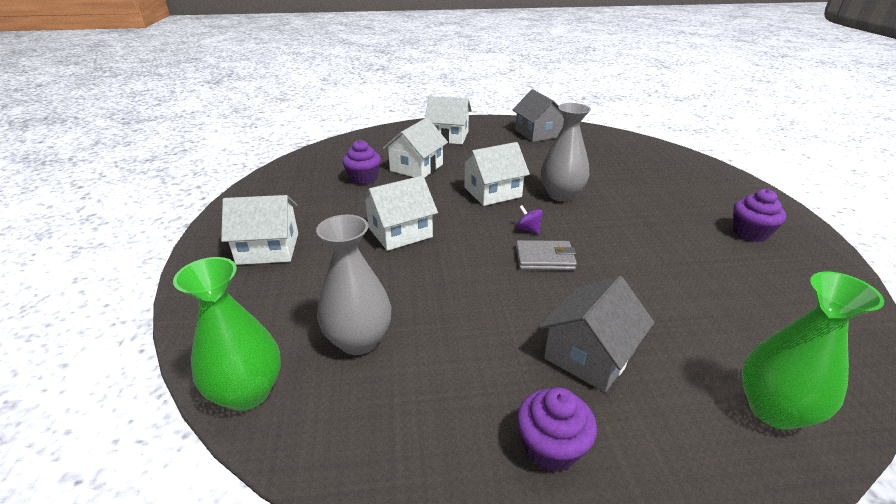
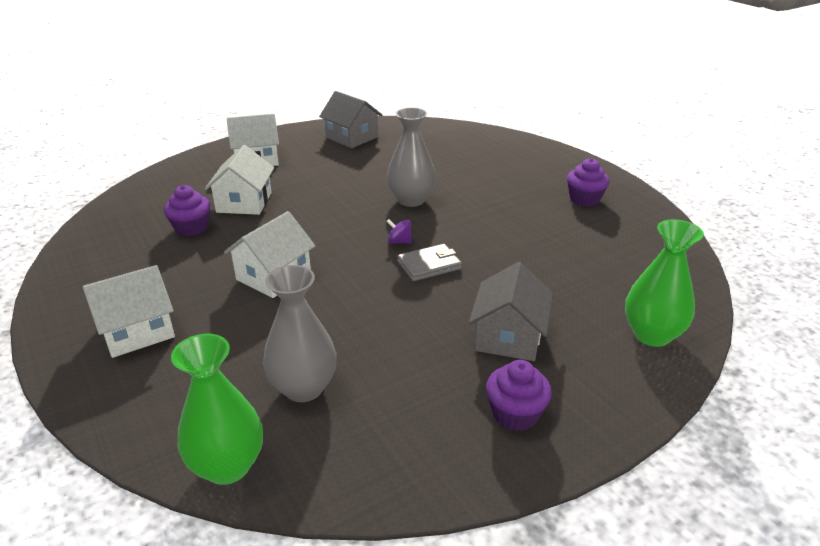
camera: 25 degrees left, 0 degrees up
(492, 192) = (343, 212): white house -> none

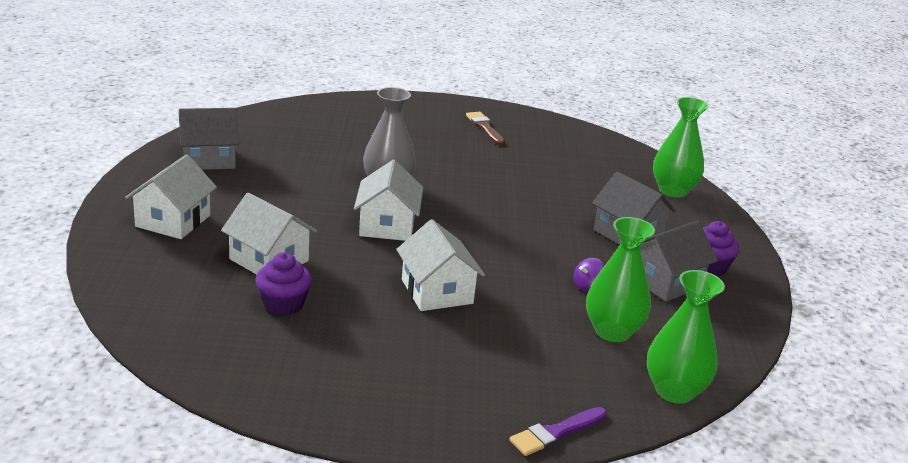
camera: 60 degrees left, 5 degrees down
(102, 410) = (555, 433): none -> purple brush
(137, 331) = (449, 386): white house -> white house (387, 225)
(303, 388) = (612, 331): grey vase -> green vase
(399, 242) = (452, 219): purple spinning top -> purple spinning top (587, 285)
(429, 265) = (504, 222): grey wallet -> none
(442, 391) = (665, 281): none -> grey house
(584, 199) = (485, 128): purple cupcake -> brown brush

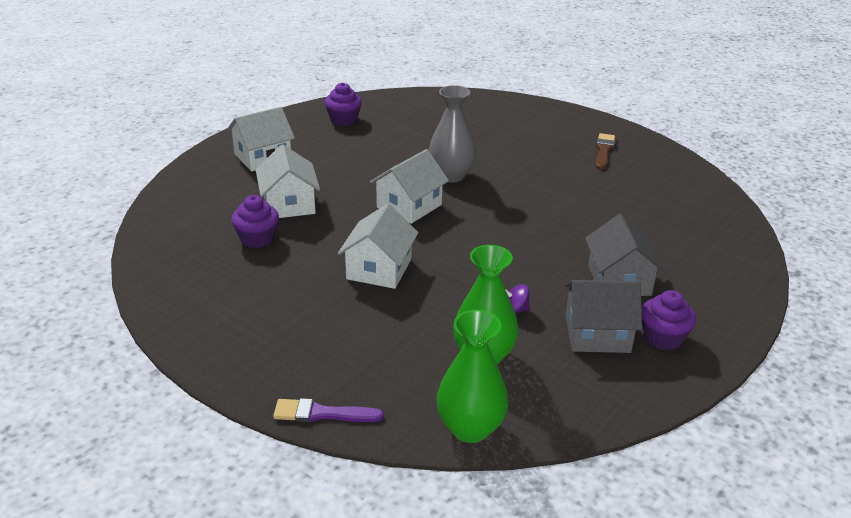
camera: 40 degrees right, 5 degrees up
(209, 159) = (343, 120): grey house -> purple cupcake
(673, 191) = (725, 257): green vase -> none

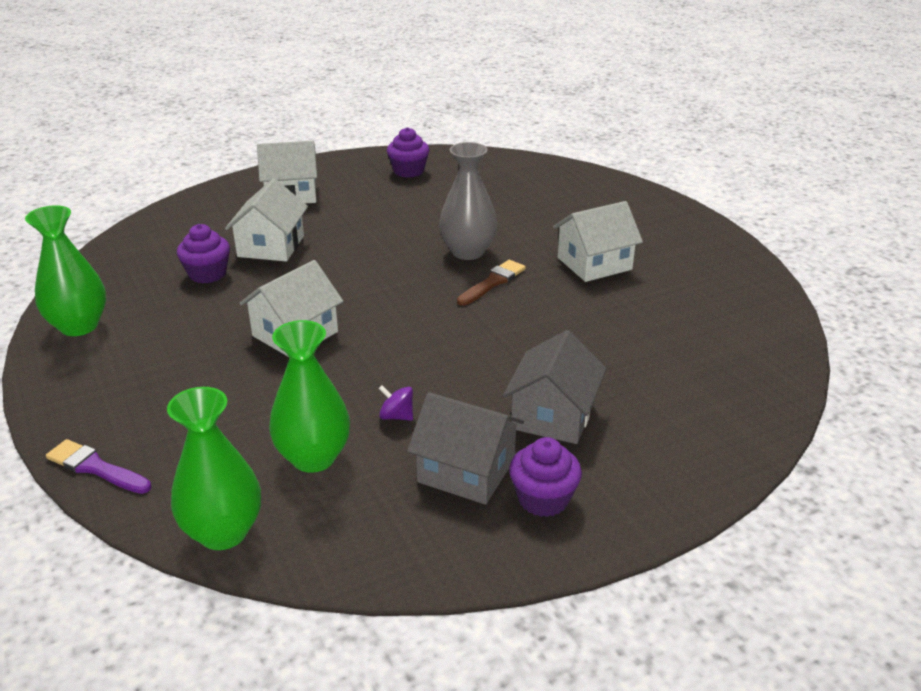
camera: 25 degrees right, 0 degrees up
(186, 308) = (79, 326): none -> green vase
(409, 206) = (390, 275): white house -> white house (594, 263)
(604, 150) = (679, 260): brown brush -> brown brush (493, 282)

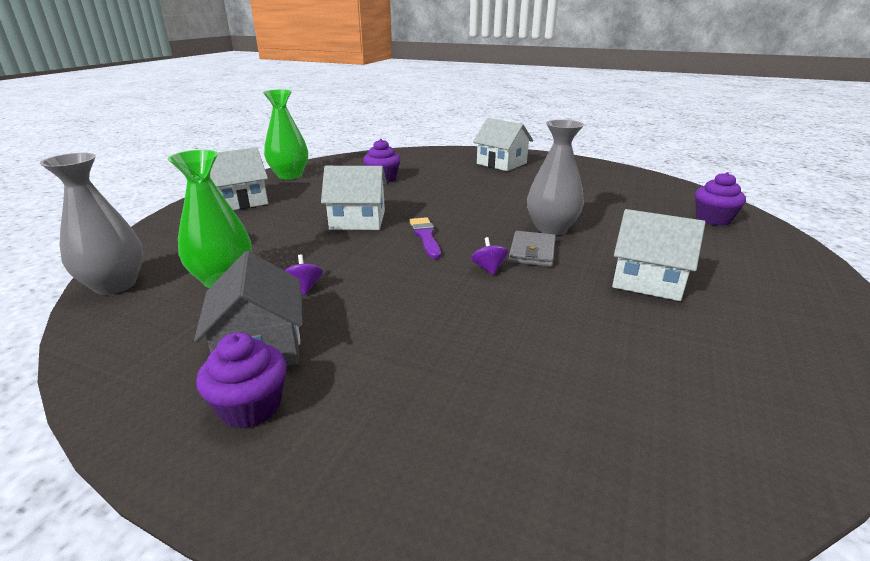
camera: 50 degrees right, 5 degrees down
(95, 468) = (160, 227): purple brush -> purple brush (425, 236)
(223, 532) = (115, 285): green vase -> grey vase
(271, 246) = (438, 180): white house -> white house (240, 201)
(408, 171) = (600, 176): purple cupcake -> purple cupcake (713, 219)
(490, 314) = (489, 268): none -> purple spinning top
(493, 282) = (532, 252): brown brush -> grey wallet
(553, 415) = (388, 356): grey house -> none

